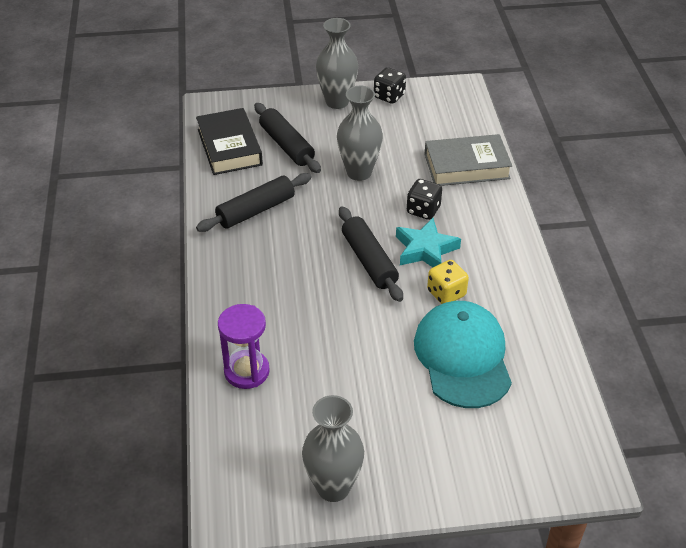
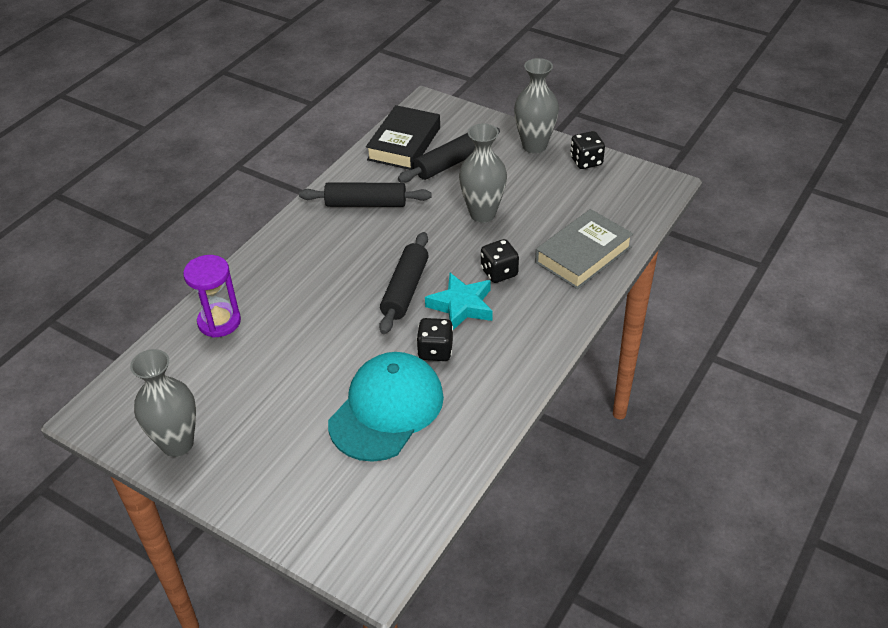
camera: 40 degrees right, 0 degrees up
(286, 145) = (450, 163): black rolling pin -> black rolling pin turned 45 degrees clockwise
(446, 293) = (435, 351): yellow dice -> black dice
(466, 166) = (583, 255): grey book -> grey book turned 75 degrees counterclockwise

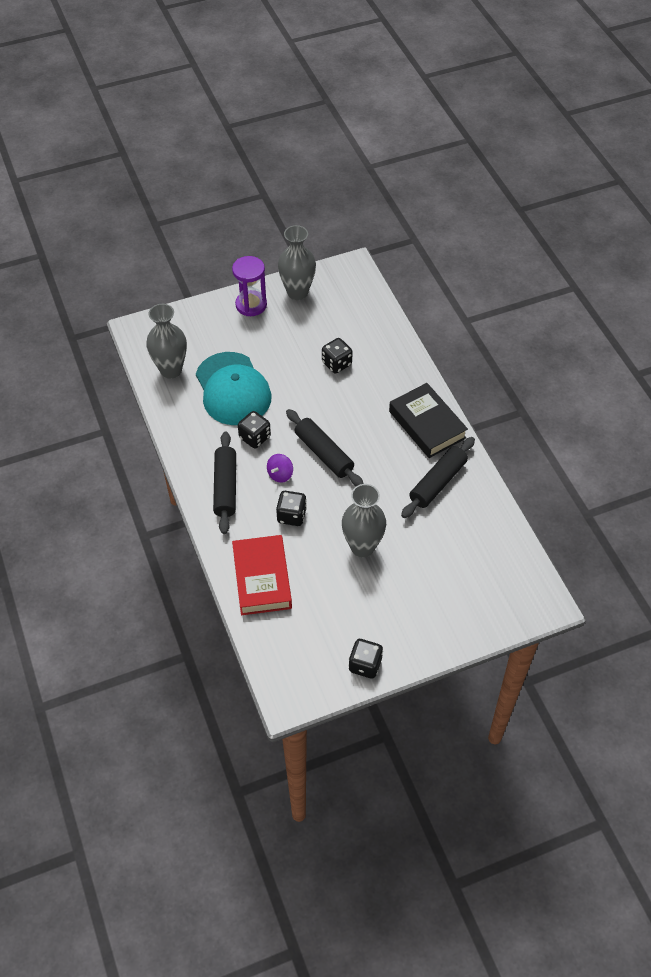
camera: 125 degrees right, 10 degrees up
(219, 322) = (381, 348): purple hourglass -> purple hourglass (251, 305)
(272, 344) = (336, 364): none -> black dice
(404, 143) = (497, 551): black book -> black book (427, 424)
(450, 163) = (444, 566): black rolling pin -> black rolling pin (225, 487)
(461, 306) = (280, 474): turquoise star -> purple spinning top
(534, 146) = (418, 642): grey vase -> grey vase (171, 370)
(583, 255) = (262, 578): grey book -> red book

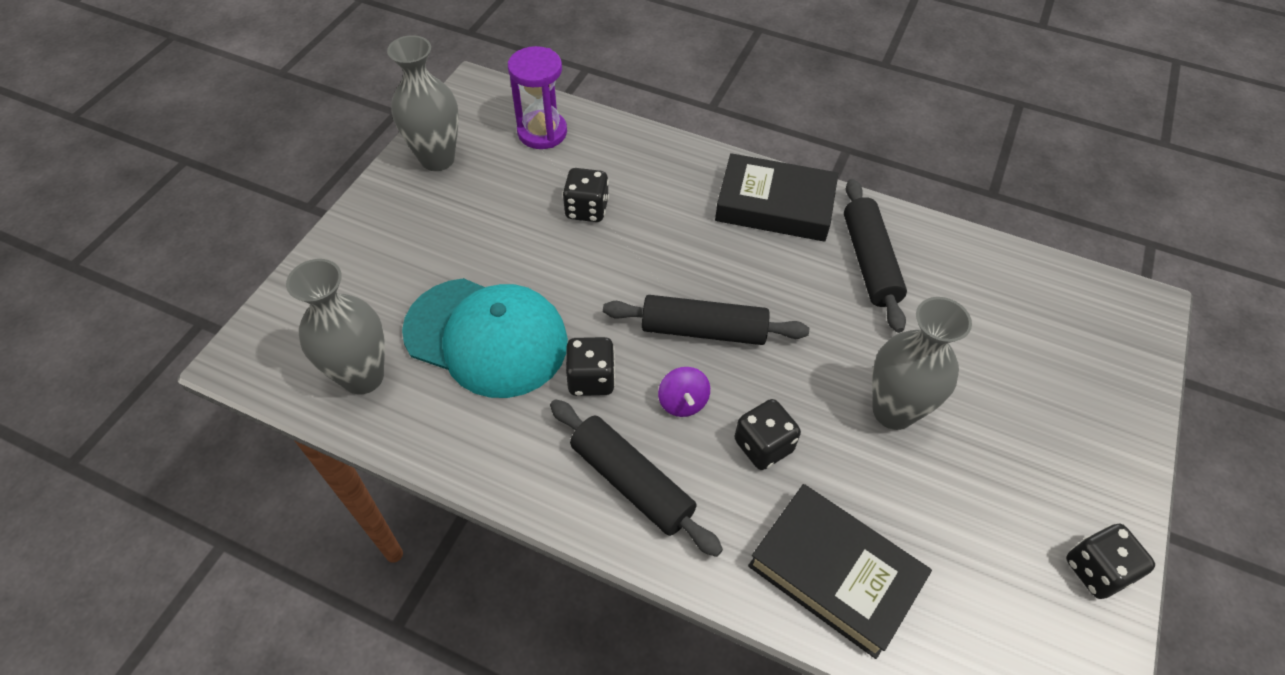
camera: 45 degrees left, 0 degrees up
(251, 305) = (390, 212): purple hourglass -> purple hourglass (542, 132)
(262, 578) = (834, 573): red book -> black book

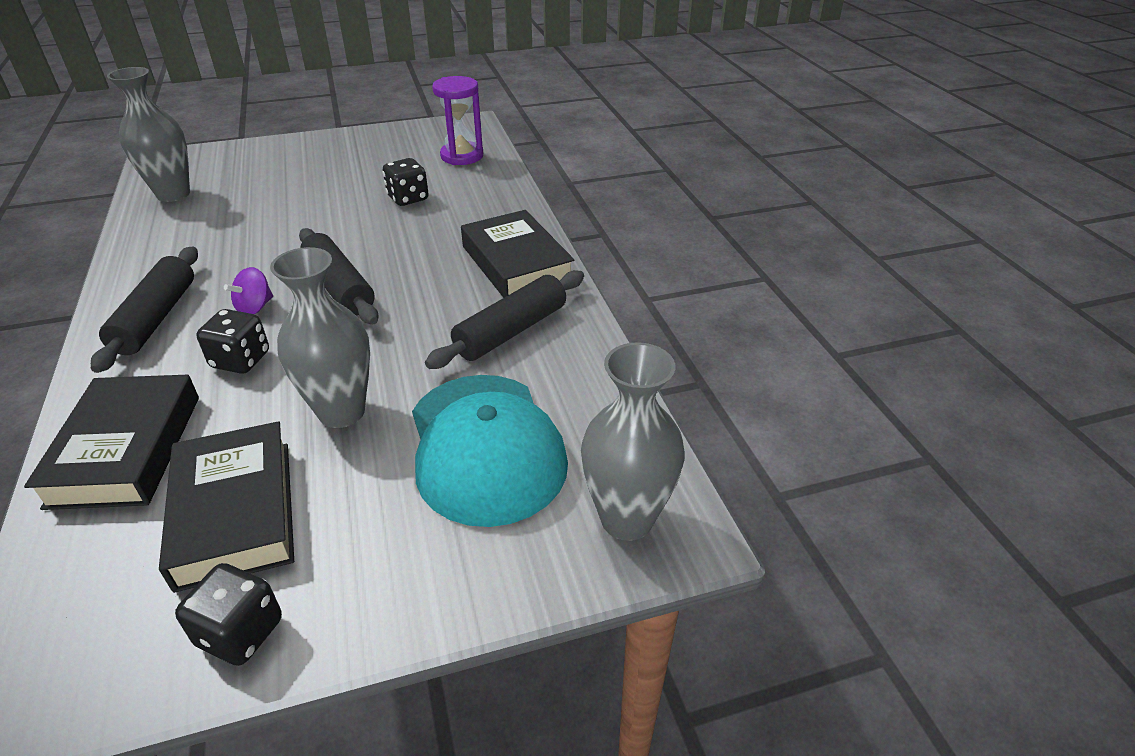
camera: 50 degrees right, 15 degrees down
(437, 159) = (388, 139): grey vase -> grey vase (627, 519)
(486, 337) = (246, 215): turquoise cap -> turquoise cap (485, 447)
(591, 379) = (243, 264): black dice -> none
(969, 527) = (235, 512): none -> black book

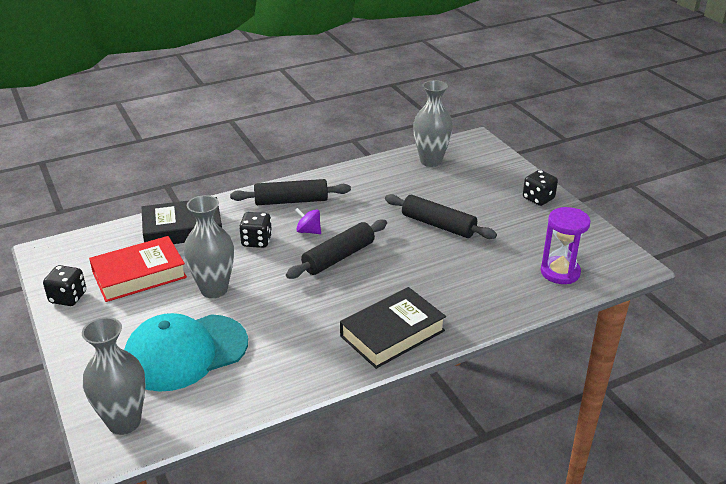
camera: 80 degrees right, 5 degrees down
(235, 512) = (139, 275): black book -> red book
(408, 198) = (470, 259): black dice -> black dice (538, 199)
(511, 331) = (303, 345): black rolling pin -> black rolling pin (438, 225)

